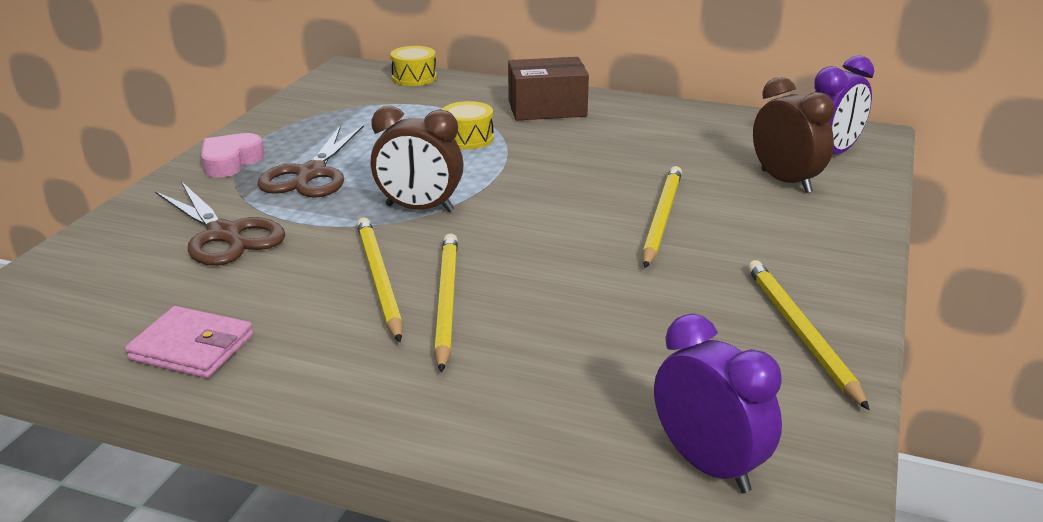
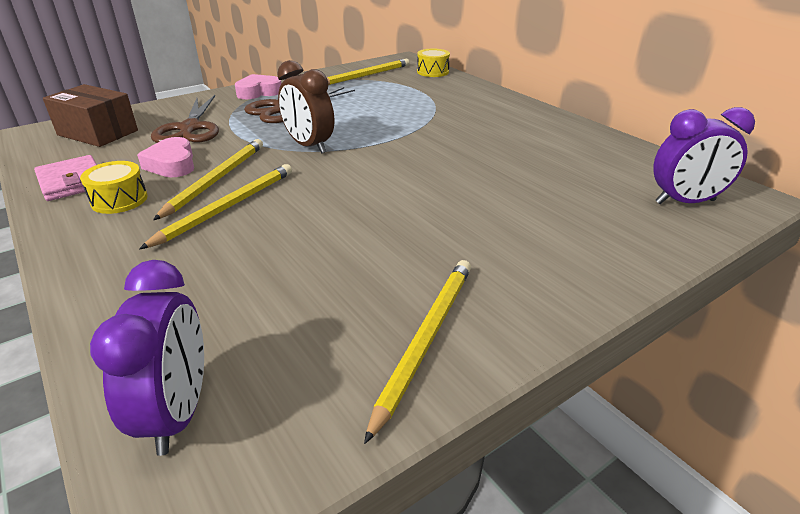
camera: 35 degrees right, 5 degrees up
(289, 283) = (172, 164): none -> pink heart
(468, 138) = (407, 113): yellow drum -> yellow drum (119, 200)
(547, 108) = (489, 109): brown box -> brown box (98, 133)
(661, 219) = (454, 204): yellow pencil -> yellow pencil (365, 75)
(786, 181) = (605, 210): brown clock -> none

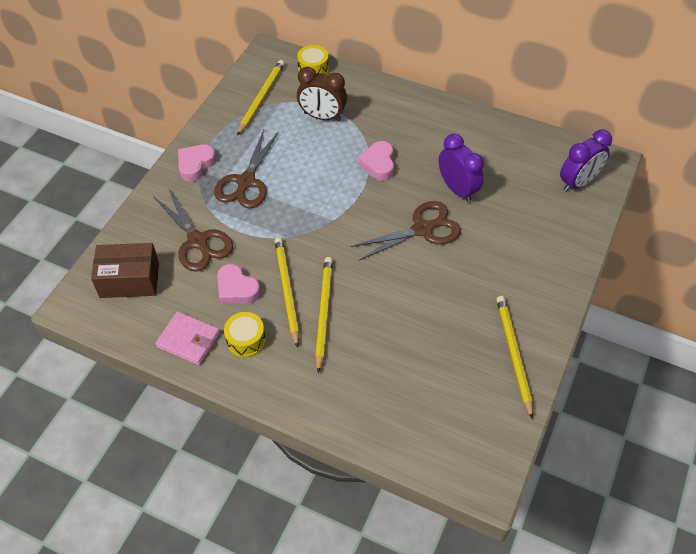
camera: 30 degrees left, 20 degrees up
(178, 413) = (444, 447): purple clock -> purple clock (457, 189)
(309, 146) = (311, 223): brown clock -> brown clock (322, 117)
(426, 181) = (422, 229): none -> brown scissors
(429, 129) = (378, 164): none -> pink heart

